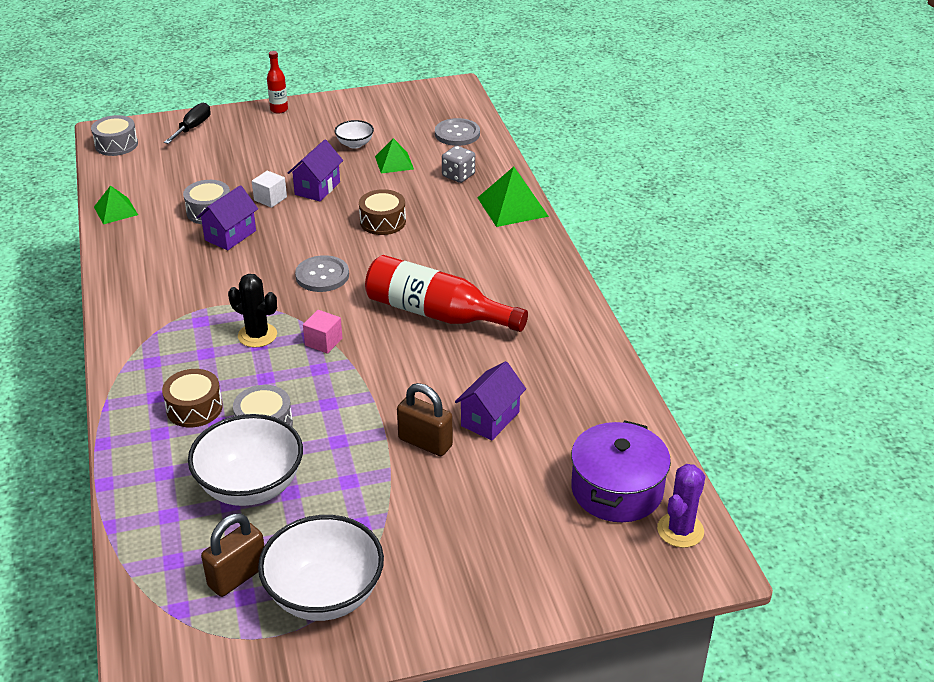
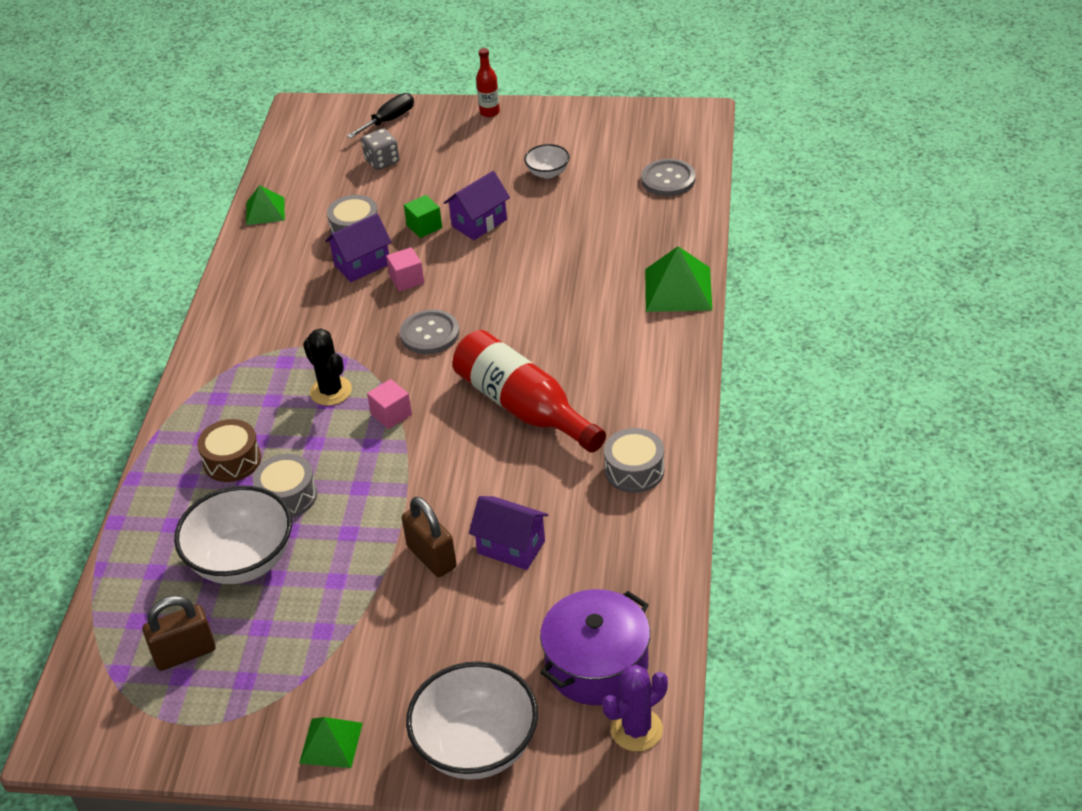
camera: 25 degrees right, 5 degrees up
(116, 145) = (303, 128): grey drum -> grey drum (634, 470)
(270, 199) = (424, 226): white cube -> green cube
(277, 239) = (407, 280): none -> pink cube
(325, 594) = (252, 696): white bowl -> white bowl (476, 746)
(383, 222) = (526, 280): brown drum -> none
(394, 162) = (578, 205): green pyramid -> green pyramid (331, 743)
(458, 175) = (639, 236): grey dice -> grey dice (382, 161)
(490, 419) = (511, 547): purple house -> purple house turned 60 degrees clockwise

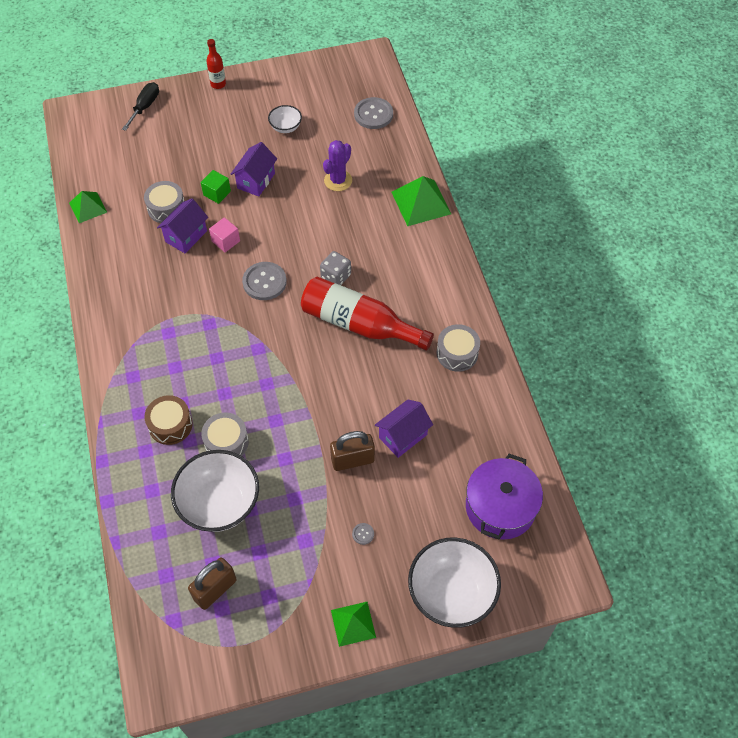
camera: 25 degrees left, 15 degrees up
(331, 391) = (215, 348): black cactus -> none
(382, 161) = (157, 144): grey dice -> grey dice (336, 276)
(391, 414) = (269, 355): pink cube -> none
(399, 644) = (363, 534): none -> grey button
(432, 557) = (352, 460): brown padlock -> brown padlock turned 45 degrees counterclockwise
(511, 547) = (403, 436): purple house -> purple house turned 45 degrees counterclockwise
(636, 730) = (547, 546): purple cactus -> purple cactus (338, 180)

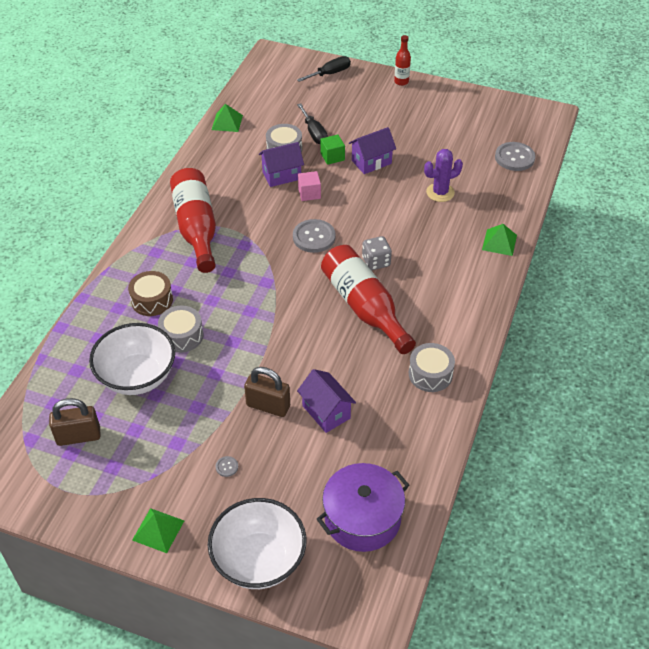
camera: 35 degrees right, 10 degrees down
(151, 331) = (196, 228): none -> red bottle
(180, 177) = (314, 133): none -> black screwdriver
(285, 127) = (430, 135): white bowl -> none
(403, 436) = (326, 412): purple house -> purple house turned 60 degrees clockwise
(421, 202) = (499, 242): green pyramid -> green pyramid, size x0.63

